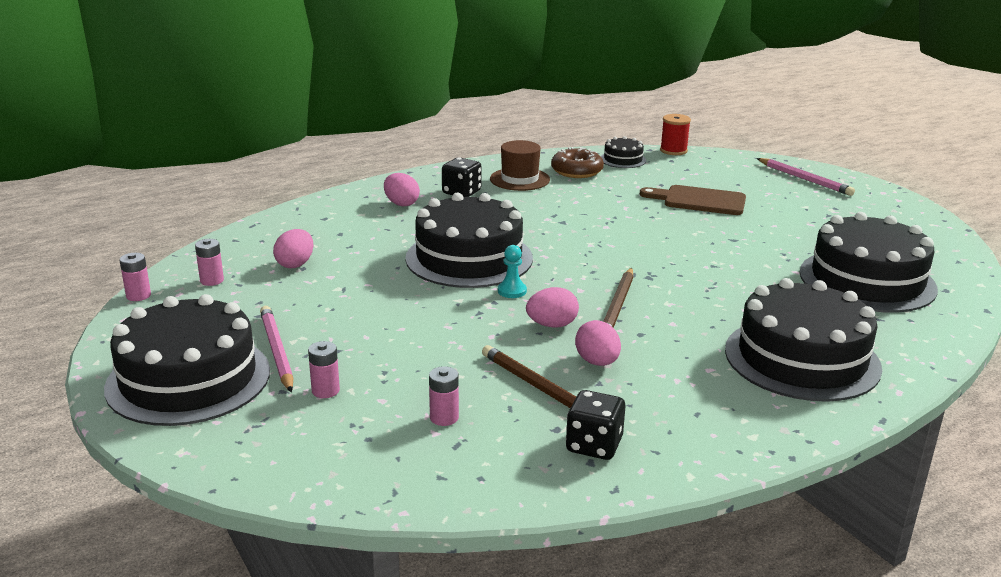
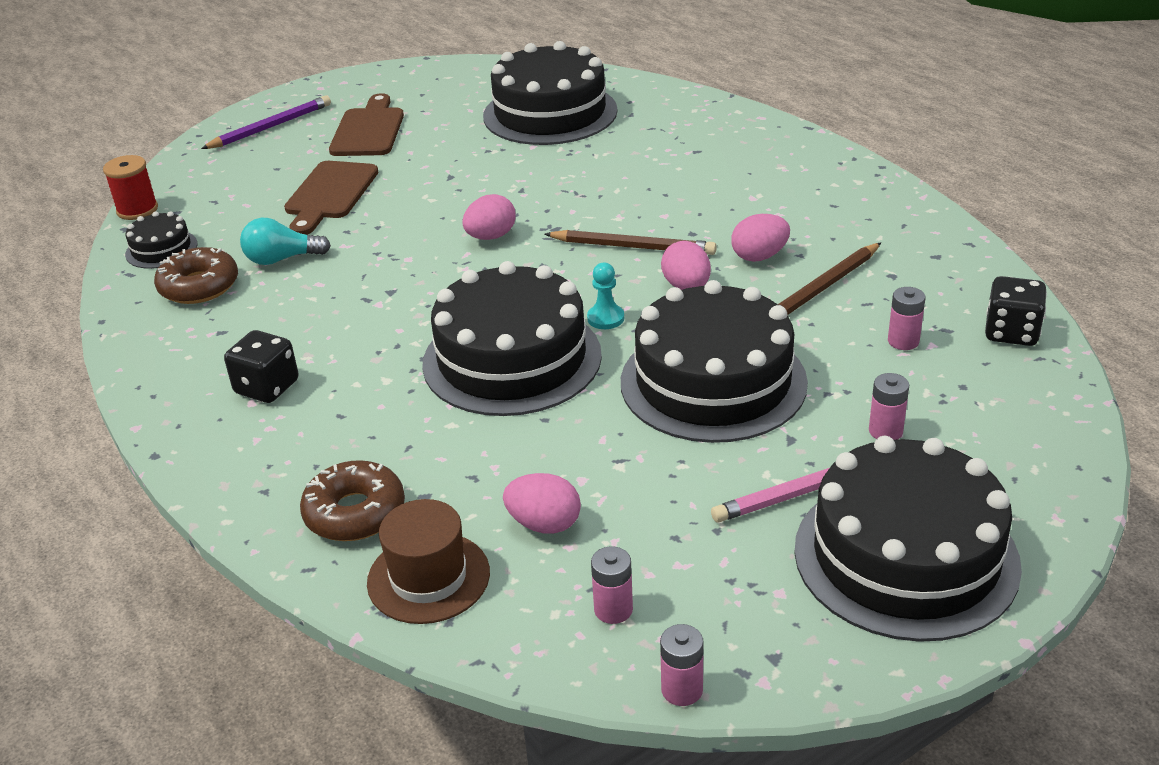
camera: 90 degrees left, 10 degrees up
(335, 217) = (355, 513): none -> brown donut
(401, 204) = (306, 445): pink egg -> pink egg (491, 237)
(519, 179) = (221, 335): brown hat -> brown hat (428, 577)
(594, 445) = (910, 254): black dice -> black dice (1011, 332)
(608, 190) = (282, 259): none -> turquoise light bulb
(802, 358) = (718, 153): black cake -> black cake (713, 382)
(804, 179) = (271, 127): pink pencil -> purple pencil
(809, 210) = (368, 130): none -> brown cutting board

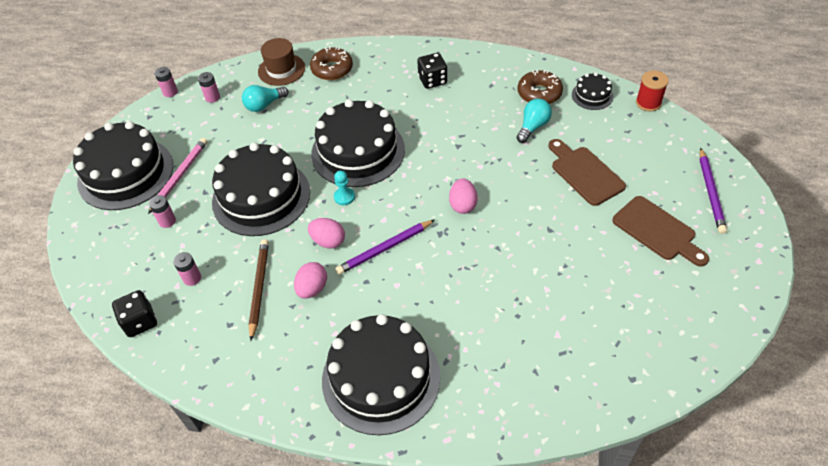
camera: 135 degrees right, 15 degrees up
(544, 524) = (264, 105): pink egg -> turquoise light bulb
(550, 113) = (585, 330): black cake -> black cake (381, 378)
(633, 247) = (384, 249): brown pencil -> purple pencil

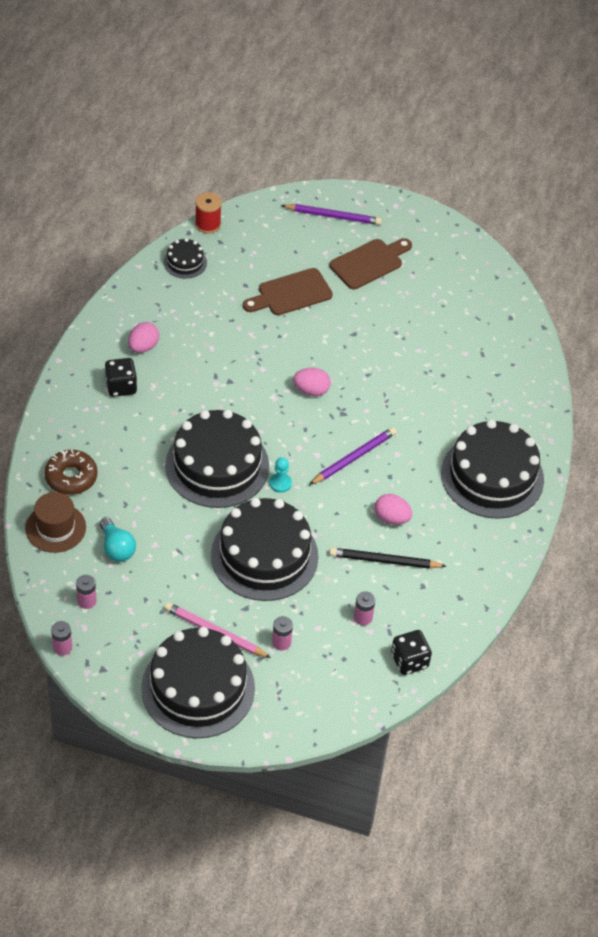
camera: 90 degrees left, 0 degrees up
(259, 288) = (384, 561): brown pencil -> black pencil
(328, 241) = (336, 501): pink egg -> pink egg (143, 347)
(384, 249) = (354, 458): purple pencil -> purple pencil turned 105 degrees counterclockwise
(533, 127) = (218, 317): turquoise light bulb -> none
(539, 93) = (169, 302): brown donut -> none

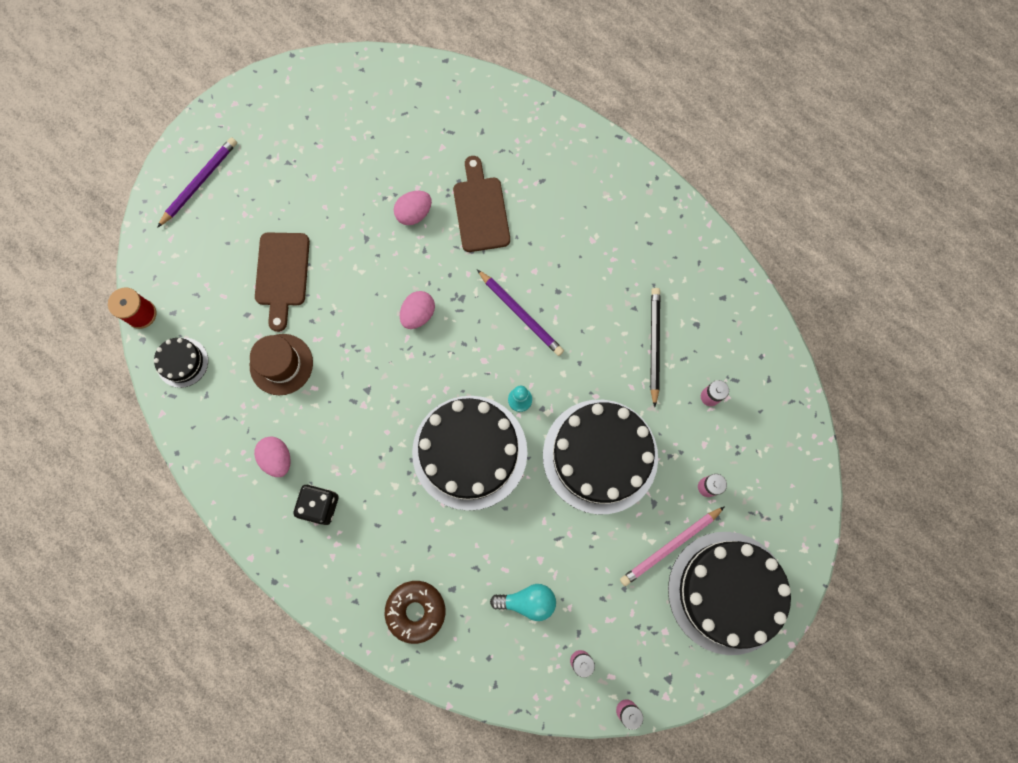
camera: 60 degrees left, 25 degrees up
(55, 528) = (474, 655): brown hat -> brown hat (281, 364)
(354, 458) = (520, 314): purple pencil -> purple pencil turned 150 degrees clockwise
(369, 263) = (281, 178): brown cutting board -> brown cutting board (480, 210)
(384, 561) = (654, 345): black pencil -> black pencil turned 150 degrees clockwise
(391, 518) = (608, 314): pink egg -> pink egg (414, 214)
(409, 661) = (774, 378): black dice -> none
(492, 476) = (599, 198): black cake -> none

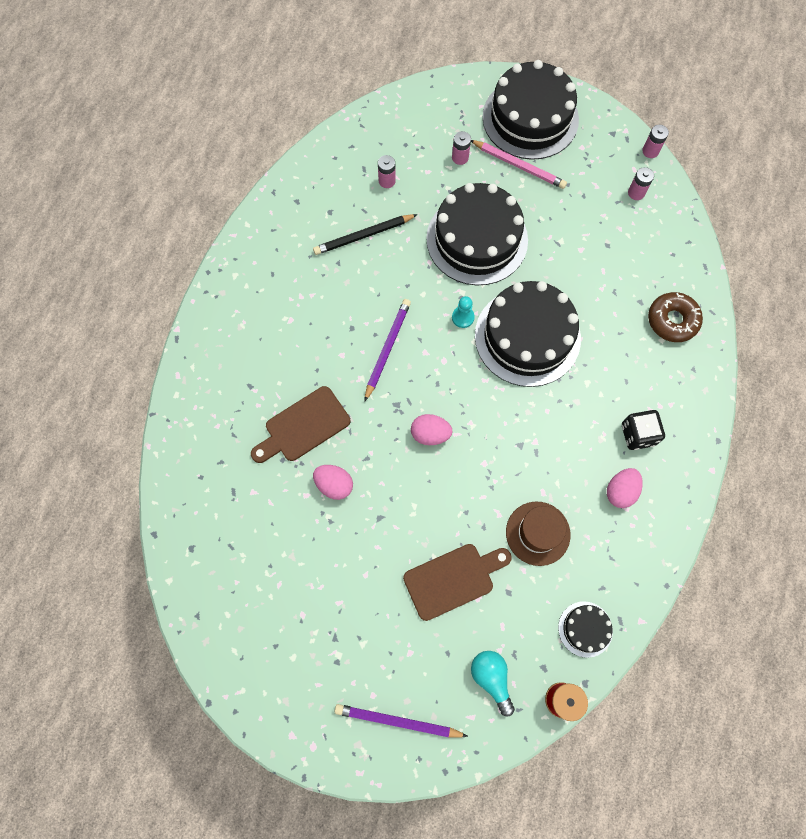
camera: 115 degrees left, 5 degrees down
(527, 601) = (616, 245): turquoise light bulb -> turquoise light bulb (491, 678)

